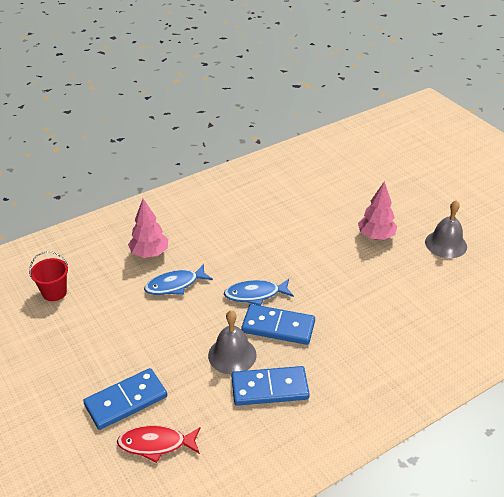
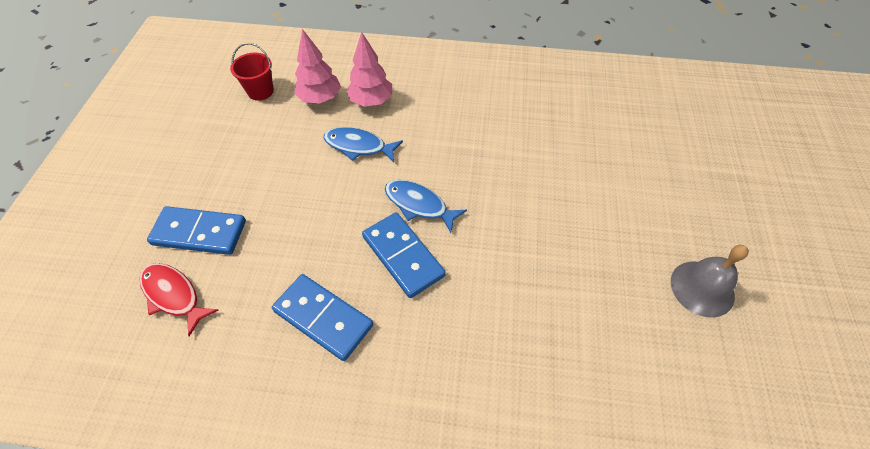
camera: 40 degrees right, 15 degrees up
(232, 355) = (329, 254): grey bell -> none
(376, 236) = (619, 222): pink tree -> pink tree (320, 98)

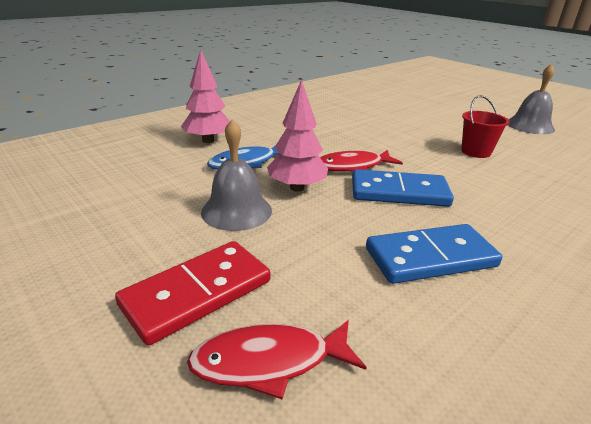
camera: 50 degrees left, 25 degrees down
(199, 232) = (197, 293): blue domino -> red domino
(260, 91) = (78, 175): red bucket -> red bucket (475, 152)
(290, 189) = (236, 211): none -> grey bell
(320, 98) = (156, 156): pink tree -> pink tree (297, 188)
(419, 205) = (352, 166): blue fish -> red fish

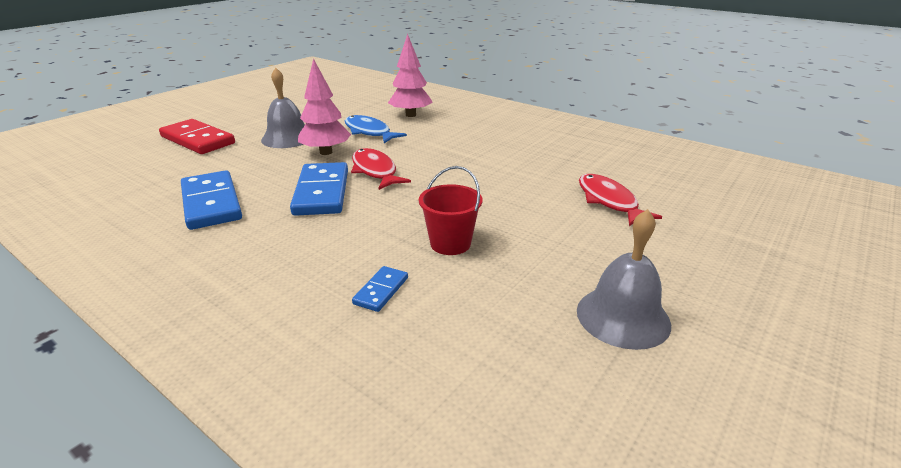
camera: 80 degrees right, 0 degrees up
(269, 362) = (136, 161): red fish -> red fish (609, 201)
(545, 177) = (381, 291): none -> blue domino

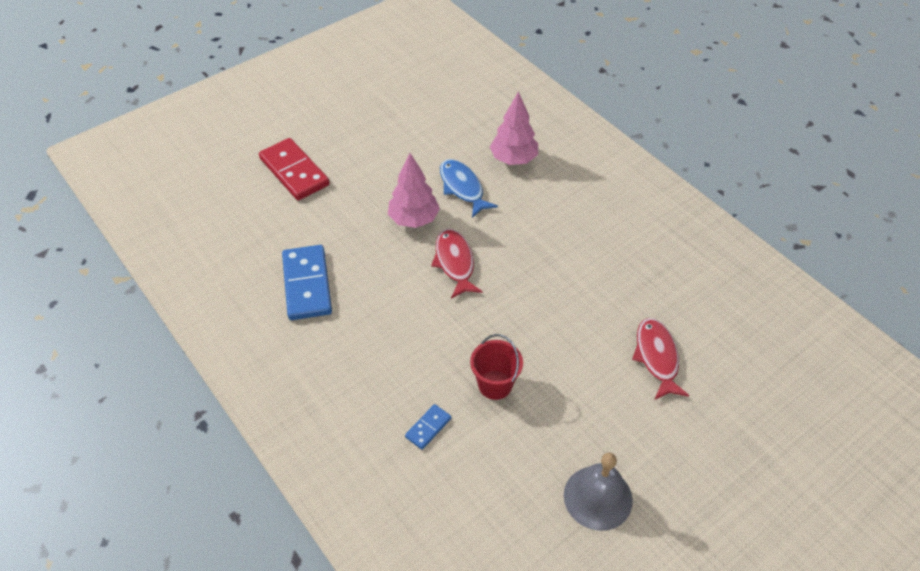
camera: 15 degrees right, 20 degrees up
(287, 138) = (380, 184): grey bell -> none
(321, 192) = (401, 288): blue domino -> none

